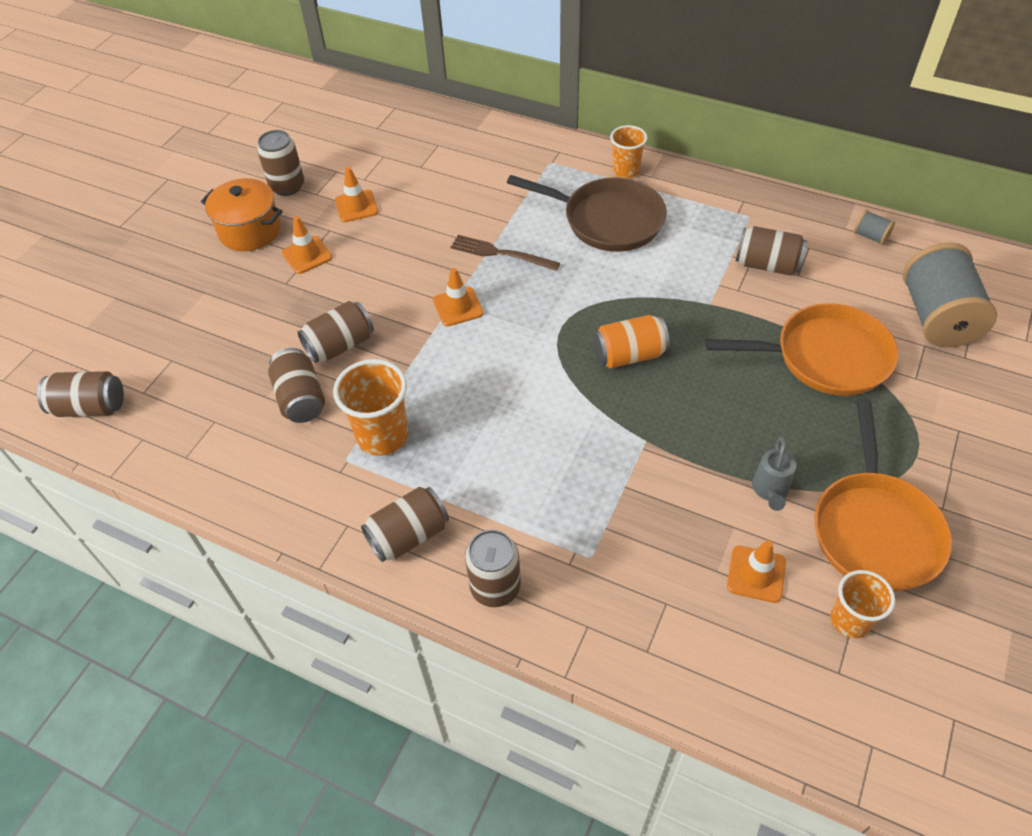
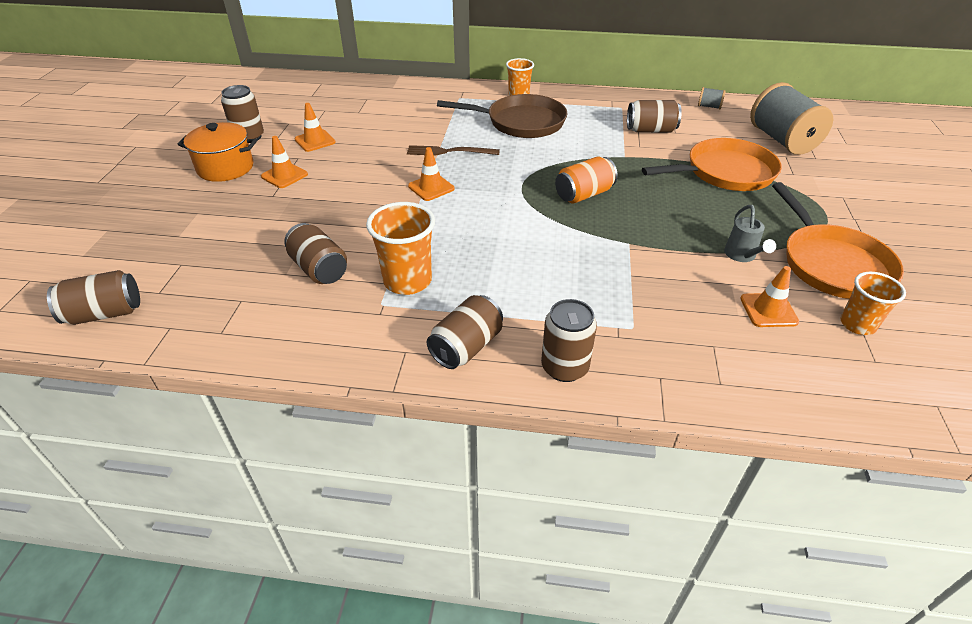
camera: 20 degrees left, 10 degrees down
(340, 345) = (340, 227): brown can -> none

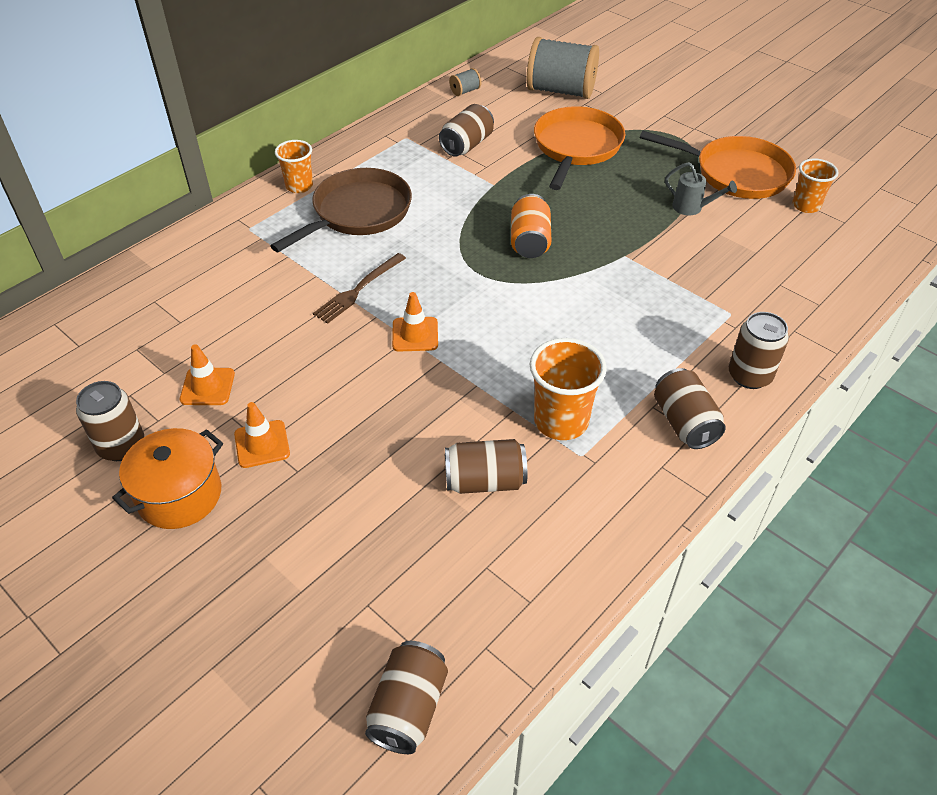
camera: 55 degrees left, 5 degrees up
(768, 310) = (762, 235): orange traffic cone -> none

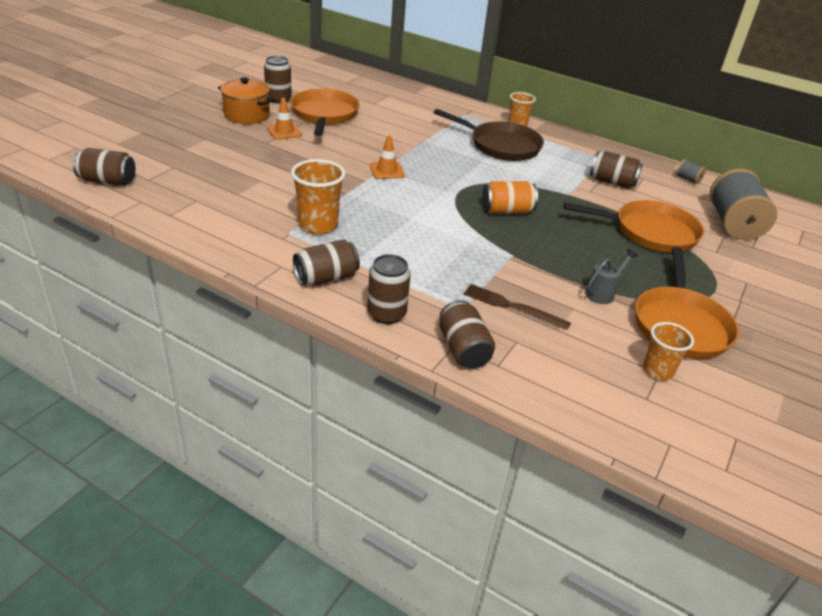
camera: 75 degrees right, 10 degrees down
(207, 387) = (324, 115): orange traffic cone -> orange pan
(358, 289) = (422, 150): brown fork -> brown fork (512, 306)
(485, 481) = (262, 198): brown can -> brown can (463, 349)
(692, 208) = (603, 293): grey watering can -> grey watering can turned 150 degrees counterclockwise

